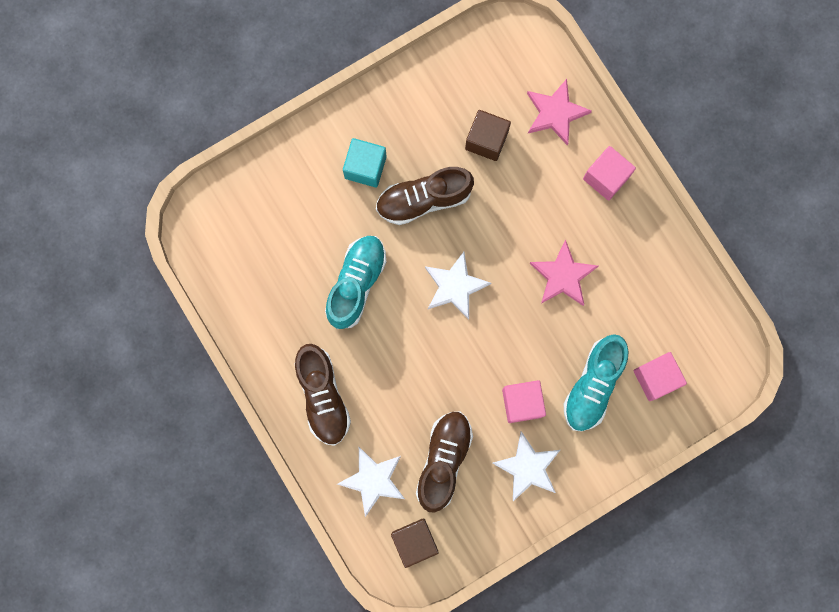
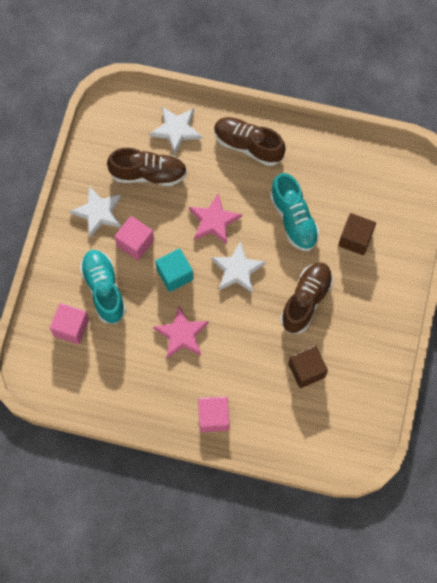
camera: 135 degrees right, 10 degrees down
(365, 167) = (358, 287): turquoise cube -> turquoise cube (175, 274)
(414, 541) = (122, 121): brown cube -> brown cube (355, 239)
(443, 460) = (148, 174): brown shoe -> brown shoe turned 60 degrees counterclockwise
(555, 113) = (283, 427): pink star -> pink star (214, 221)

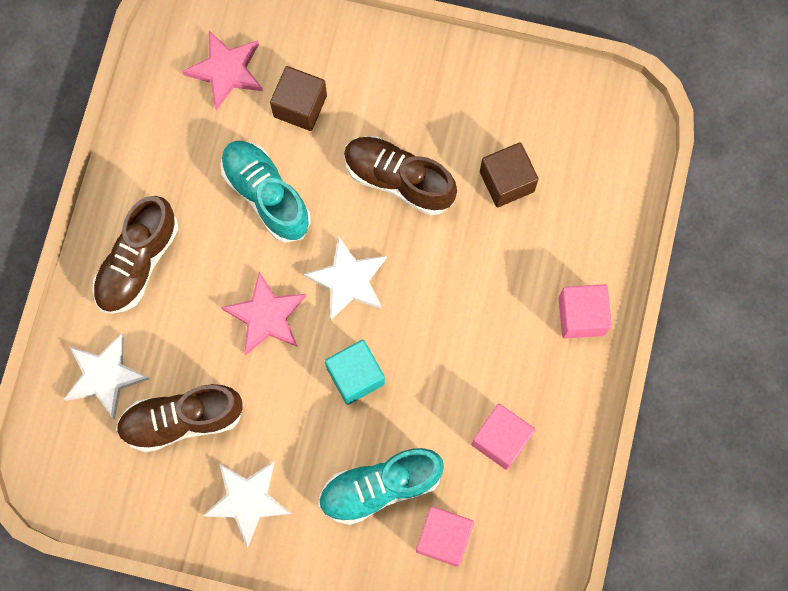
camera: 90 degrees left, 5 degrees up
(135, 243) = (301, 439): pink cube -> pink cube (501, 439)
(148, 174) = (182, 420): brown shoe -> brown shoe turned 105 degrees counterclockwise
(181, 334) = (453, 364): pink star -> pink star (226, 71)
(293, 219) = (266, 195): turquoise shoe -> turquoise shoe turned 105 degrees counterclockwise

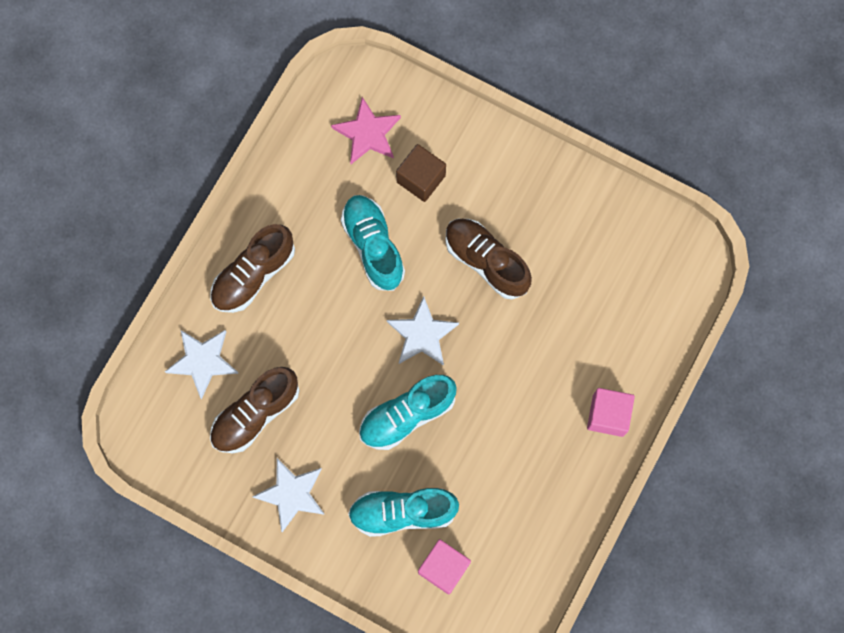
camera: 15 degrees right, 0 degrees up
(182, 420) = (255, 414): brown shoe -> brown shoe turned 45 degrees counterclockwise
(266, 316) = (347, 346): pink star -> none
(355, 376) = (407, 415): turquoise cube -> turquoise shoe
(501, 439) = (513, 500): pink cube -> none
(506, 181) = (576, 286): brown cube -> none

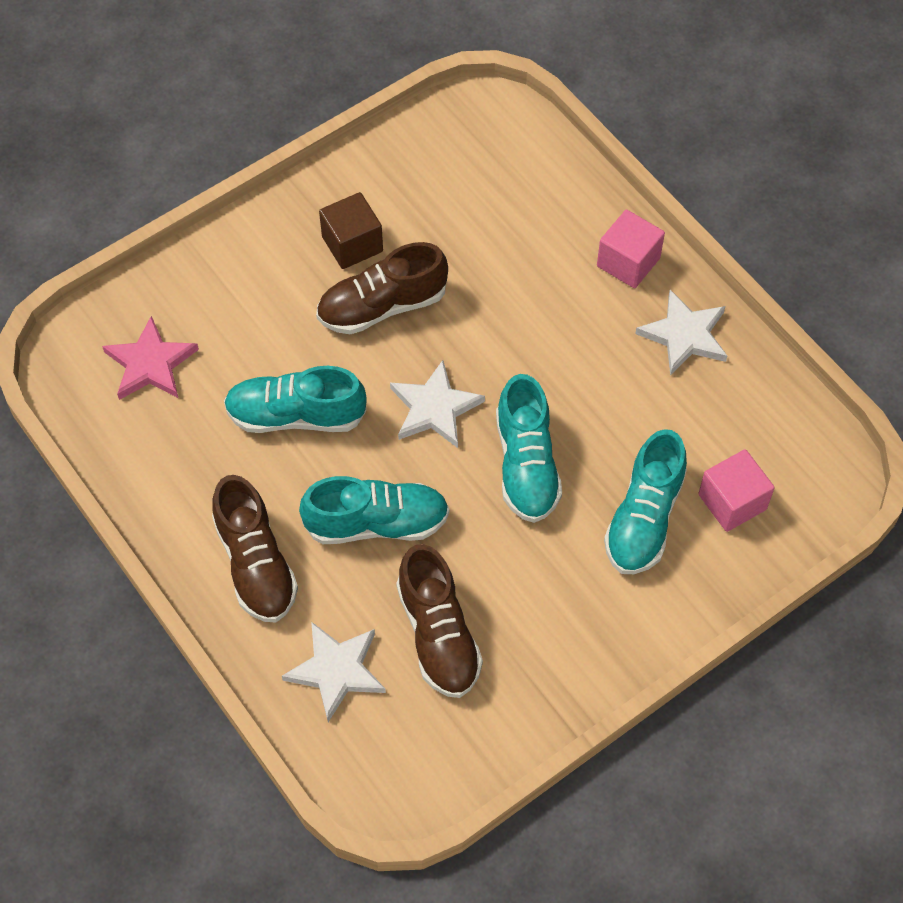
camera: 65 degrees left, 15 degrees down
(292, 494) = (562, 634): white star -> white star (684, 335)
(318, 337) = (377, 523): none -> turquoise shoe
(421, 179) = (242, 331): brown cube -> brown cube (352, 244)

